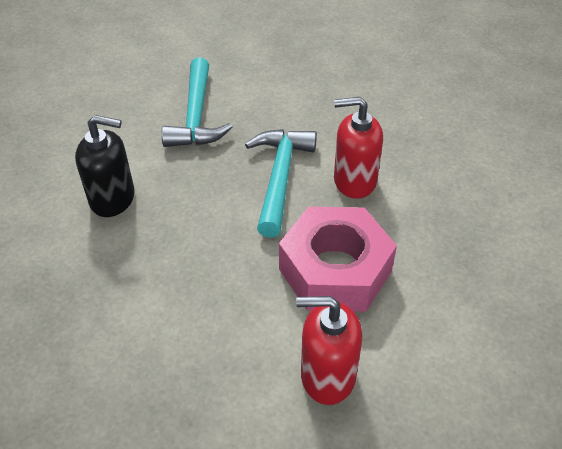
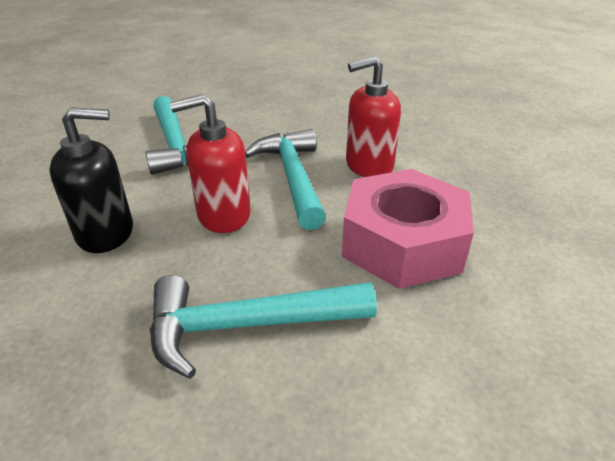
camera: 20 degrees left, 10 degrees down
(182, 307) = (246, 326): none -> turquoise hammer
(327, 375) = (470, 352): red soap dispenser -> red soap dispenser (223, 215)

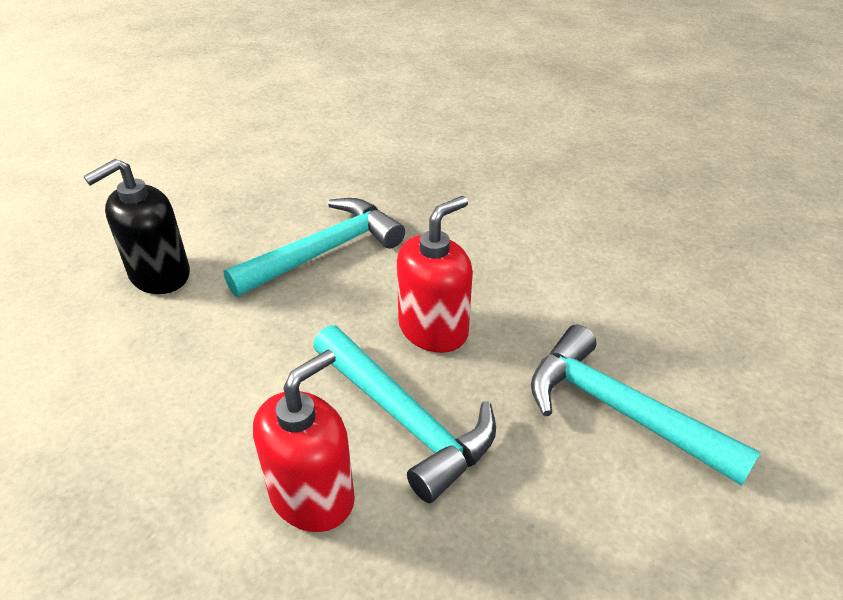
camera: 150 degrees right, 5 degrees up
(106, 233) = (517, 269): black soap dispenser -> black soap dispenser (159, 275)
(402, 243) = (222, 372): pink nut -> none

